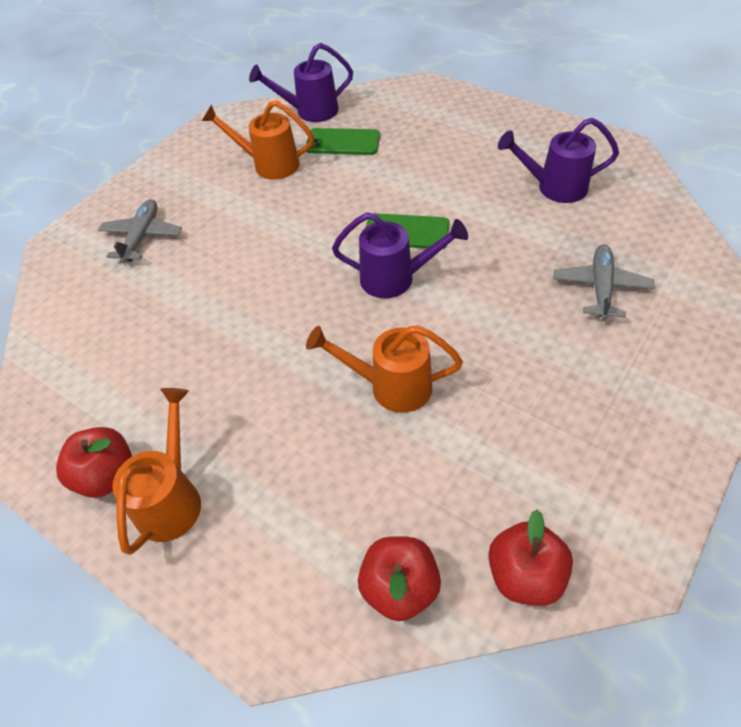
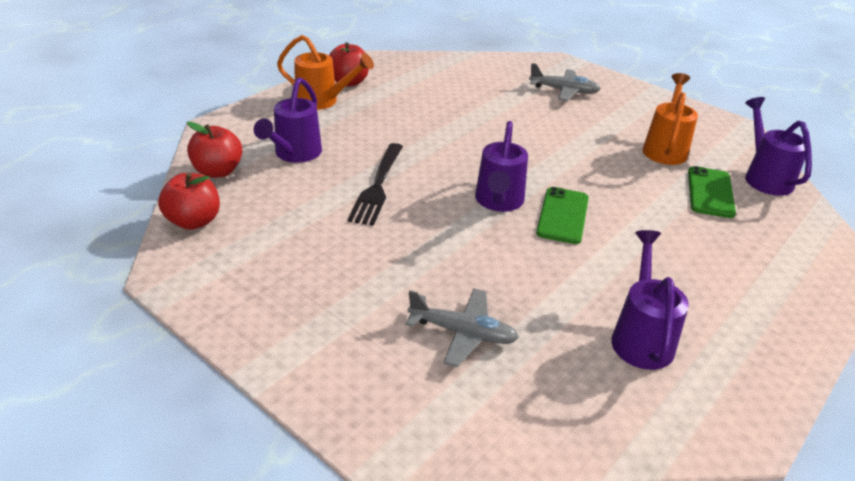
camera: 90 degrees right, 15 degrees down
(334, 496) = (295, 154): none -> purple watering can
(391, 386) = (378, 186): orange watering can -> black fork

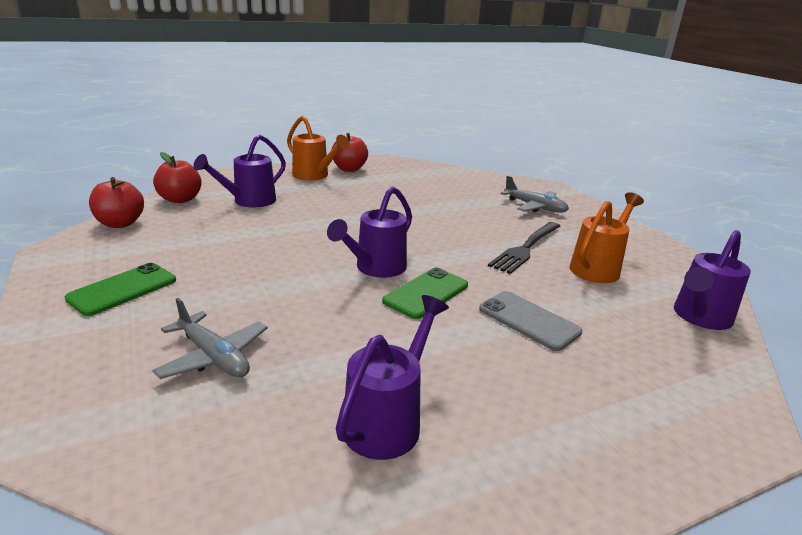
camera: 25 degrees right, 10 degrees down
(378, 186) = (285, 234): black fork -> black fork (526, 248)
(658, 218) = (529, 320): none -> grey phone
(710, 192) = (615, 314): green phone -> green phone (123, 289)
(765, 177) = (699, 317): purple watering can -> purple watering can turned 150 degrees counterclockwise

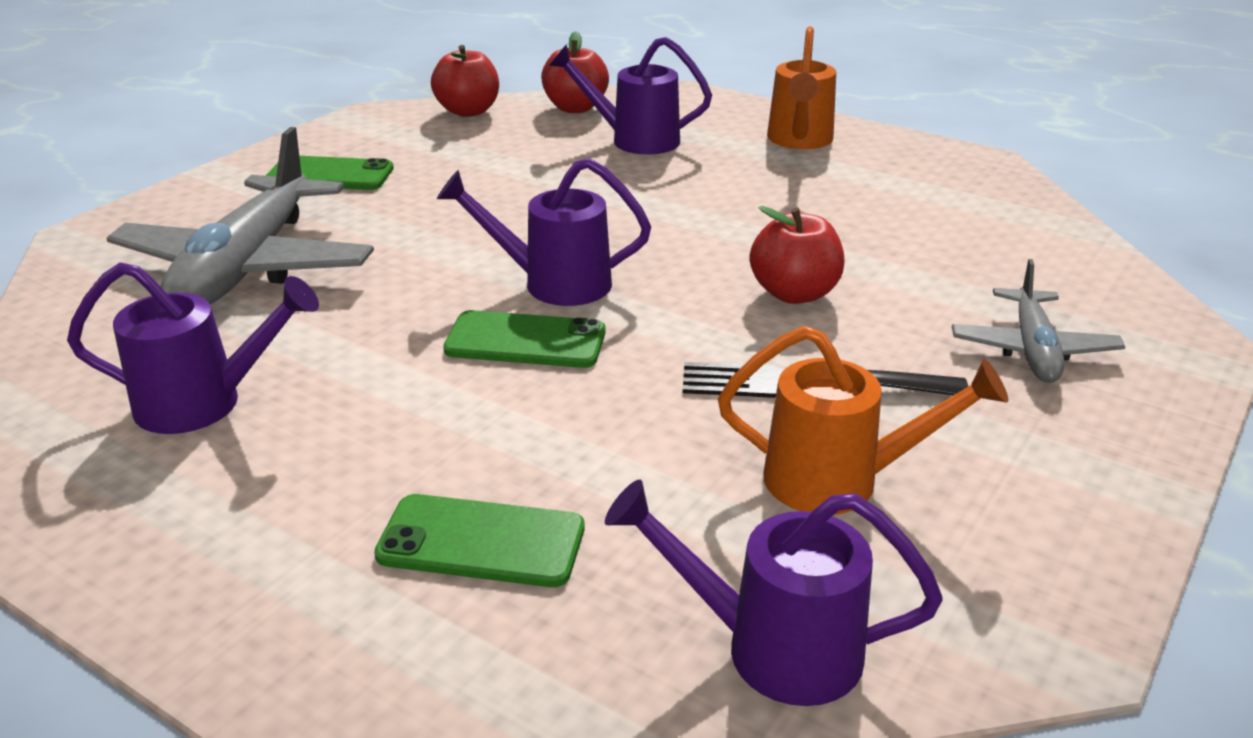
camera: 60 degrees right, 5 degrees up
(213, 357) = (247, 267): grey plane -> grey plane, size x1.84
(349, 169) = (878, 151): red apple -> red apple (794, 293)
(529, 320) = (539, 447): grey phone -> none
(600, 360) = (481, 541): none -> green phone

